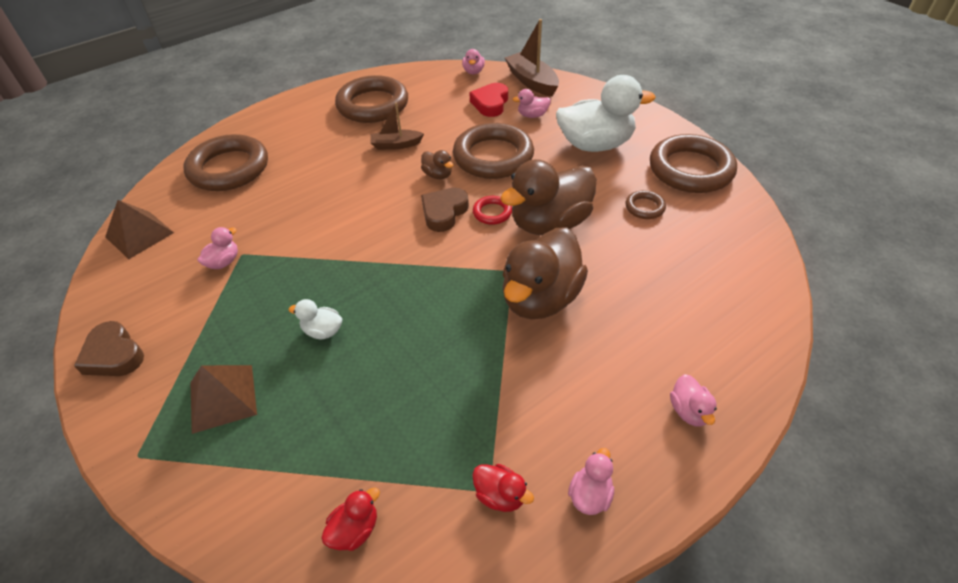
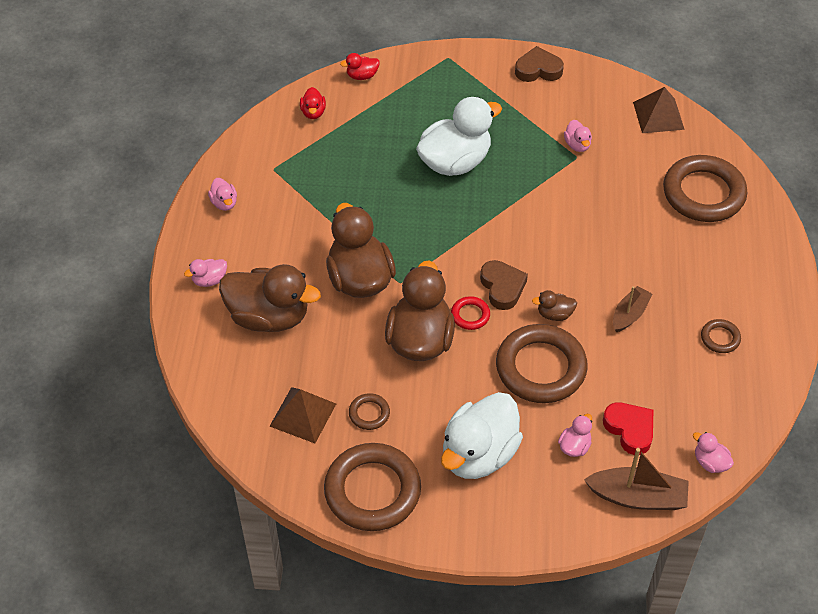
camera: 130 degrees right, 5 degrees up
(222, 398) = (451, 100): brown pyramid -> brown pyramid (303, 414)
(323, 331) = (455, 162): white duck -> white duck, size x2.30
(373, 105) = (720, 338): brown ring -> brown ring, size x0.44
(500, 495) = (265, 171): red duck -> red duck (362, 76)
(658, 328) = (269, 317): none -> brown duck
(689, 411) = (209, 280): pink duck -> pink duck turned 60 degrees counterclockwise

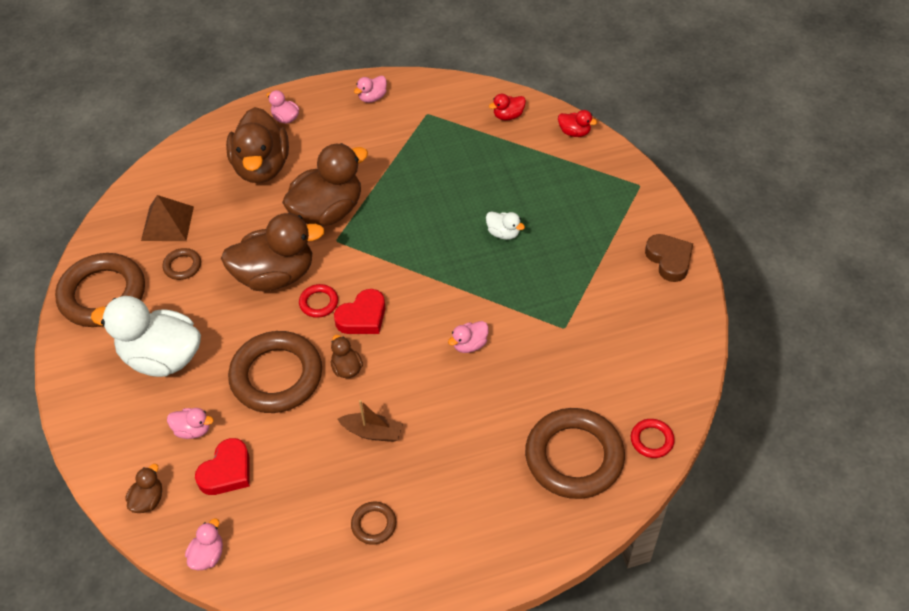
camera: 70 degrees right, 0 degrees up
(362, 76) = (574, 132): red duck -> red duck turned 150 degrees clockwise
(455, 162) = (503, 233): white duck -> white duck, size x0.43
(502, 287) = (362, 317): brown heart -> red heart
(577, 145) = (581, 323): pink duck -> pink duck (469, 345)
(637, 497) = (148, 500): brown boat -> brown duck
(658, 115) = (667, 383): brown pyramid -> none
(706, 143) = (652, 440): none -> red ring

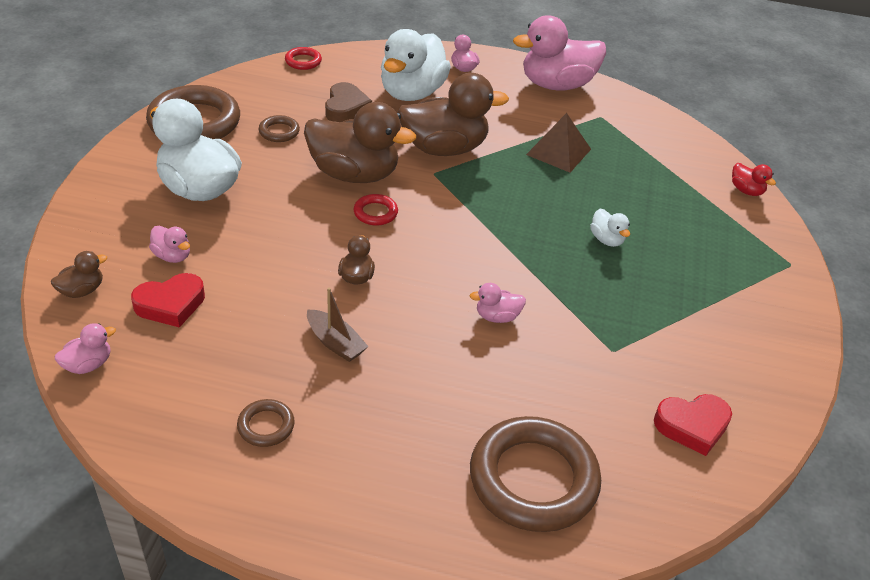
camera: 25 degrees right, 10 degrees down
(167, 223) = (295, 97): brown pyramid -> brown pyramid (558, 152)
(262, 167) = (412, 93): brown duck -> white duck
(276, 376) = (285, 251): brown ring -> none
(362, 317) = (407, 243): red heart -> red heart (692, 426)
(372, 97) = (556, 85): pink duck -> pink duck, size x2.30
(508, 116) = (683, 150): red duck -> none
(652, 440) = (640, 511): red ring -> red ring (303, 61)
(669, 260) = (782, 345): brown heart -> brown heart (346, 108)

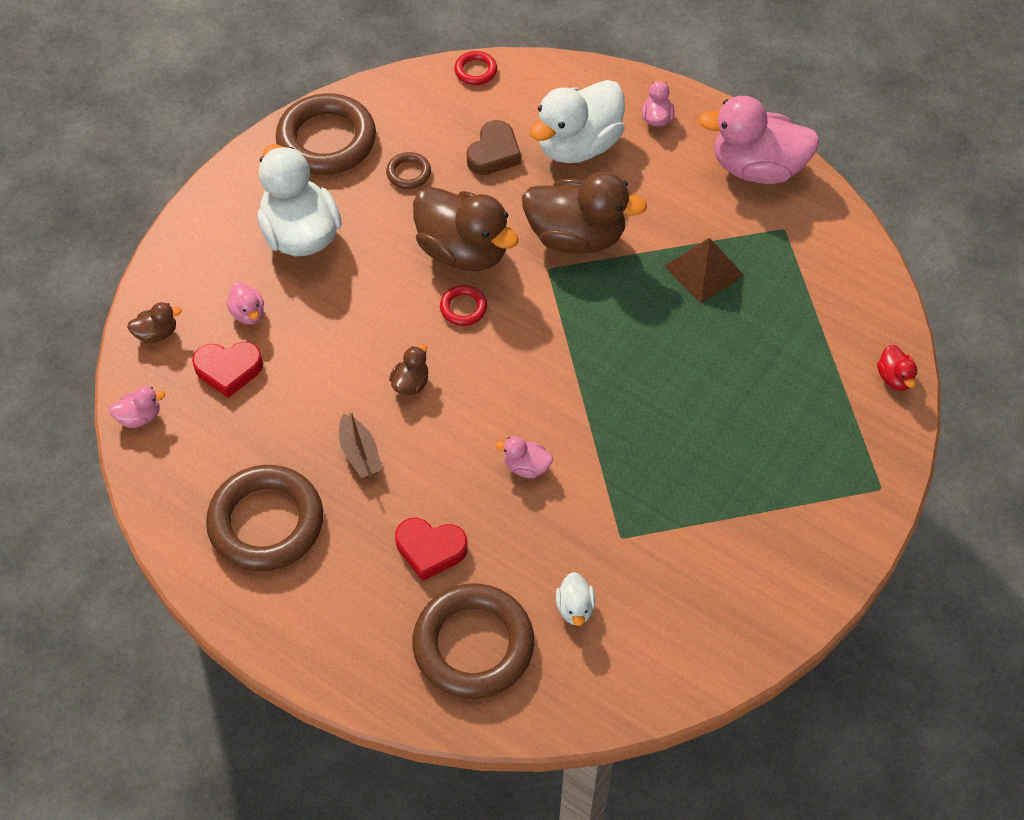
camera: 25 degrees right, 15 degrees up
(266, 426) = (266, 522): brown ring -> brown ring, size x2.25
(607, 240) = (691, 403): white duck -> white duck (575, 608)
(692, 426) = (651, 639): red heart -> red heart (430, 550)

